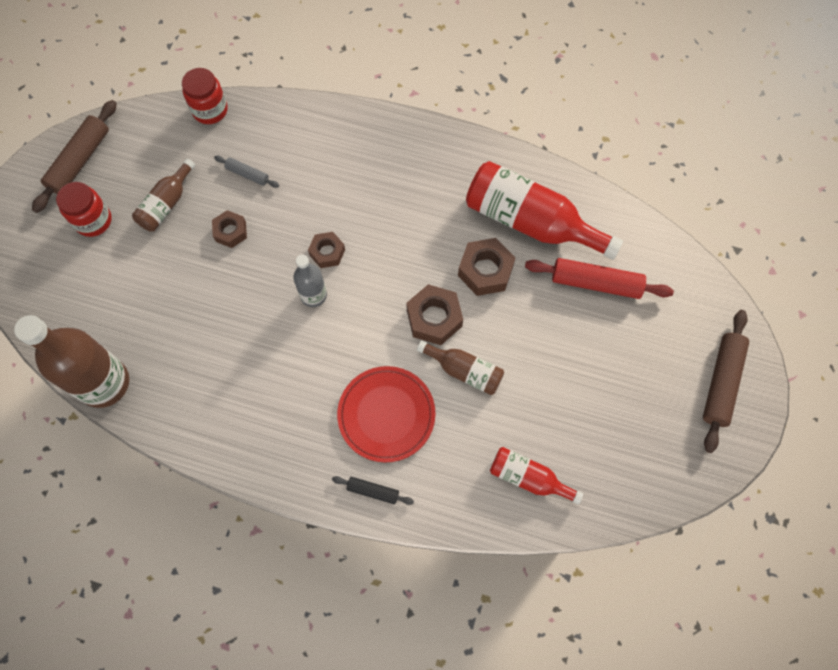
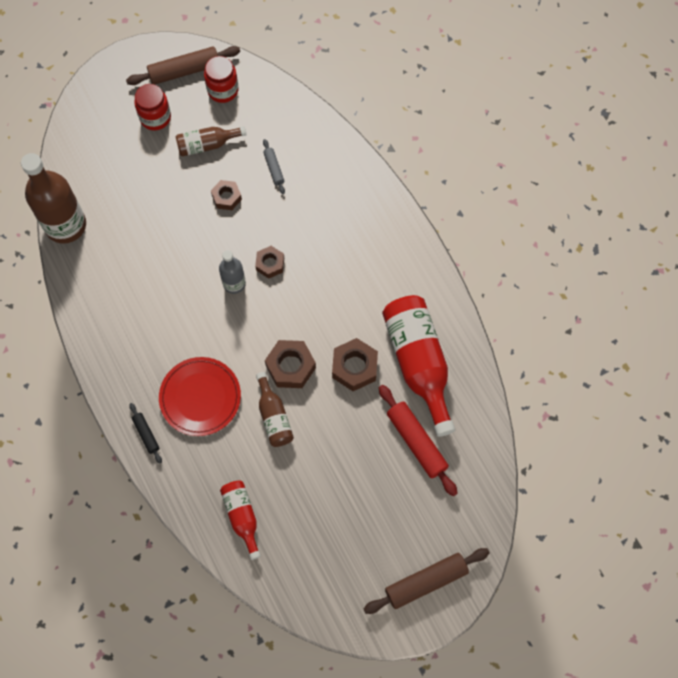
camera: 45 degrees right, 0 degrees up
(210, 110) = (294, 105): red jar -> red jar (223, 90)

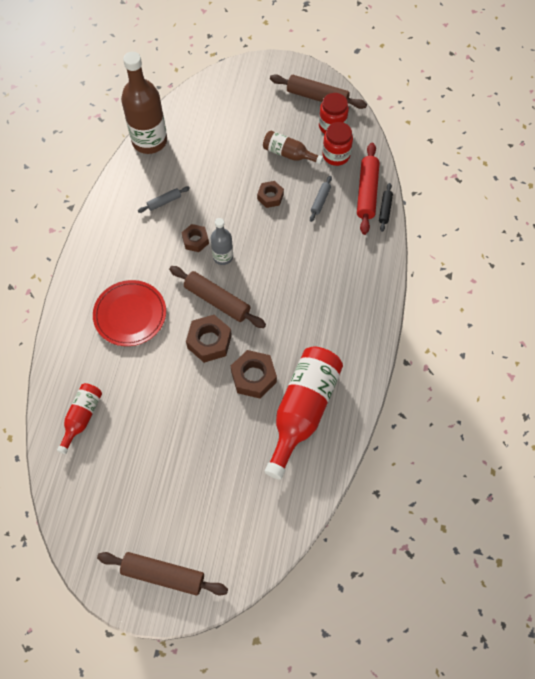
camera: 40 degrees right, 5 degrees down
(134, 273) = (164, 202): none -> grey rolling pin
(146, 434) = (73, 311): black rolling pin -> black rolling pin (385, 209)
(155, 117) = (270, 113): red jar -> red jar (336, 155)
(265, 326) = (217, 300): none -> brown rolling pin
(270, 264) = (259, 262): brown nut -> brown nut (195, 240)
(274, 416) = (166, 366): brown bottle -> none
(416, 442) = (249, 466): red rolling pin -> red rolling pin (367, 192)

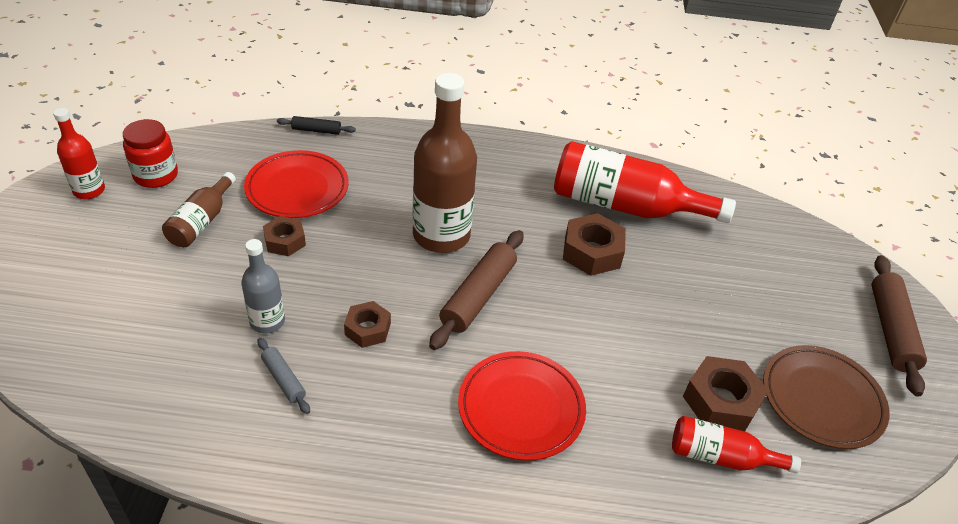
camera: 100 degrees left, 20 degrees down
(111, 495) = (821, 399): none -> brown plate
(149, 141) = (129, 417): brown bottle -> brown bottle (441, 235)
(209, 341) = (549, 301): brown nut -> brown nut (721, 401)
(223, 257) = (398, 293): grey bottle -> grey bottle (267, 321)
(317, 97) = (89, 190): brown rolling pin -> red bottle
(320, 201) = (297, 188): grey rolling pin -> red plate
(336, 155) = (214, 172): red jar -> none
(367, 192) = (286, 145): red rolling pin -> none

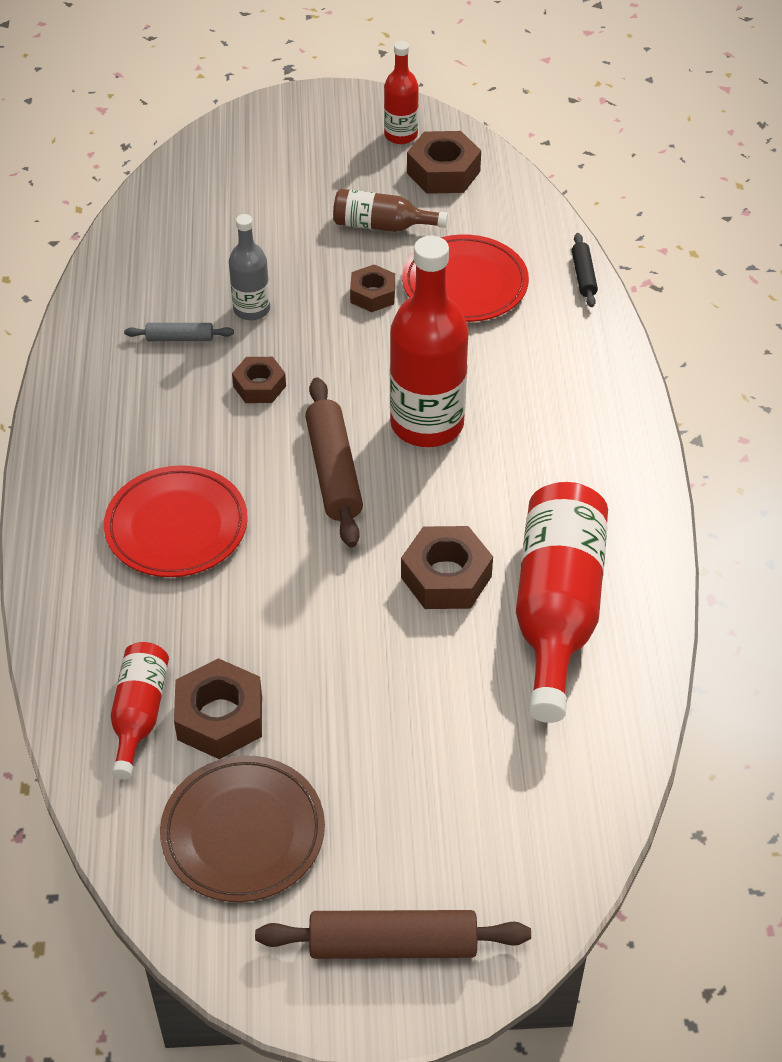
camera: 85 degrees right, 5 degrees up
(156, 175) = (443, 172): red jar -> brown nut
(284, 380) = (180, 338): grey rolling pin -> grey rolling pin turned 45 degrees clockwise
(441, 235) = (427, 424): brown bottle -> red bottle
(478, 296) = (333, 471): brown rolling pin -> brown rolling pin turned 60 degrees clockwise

